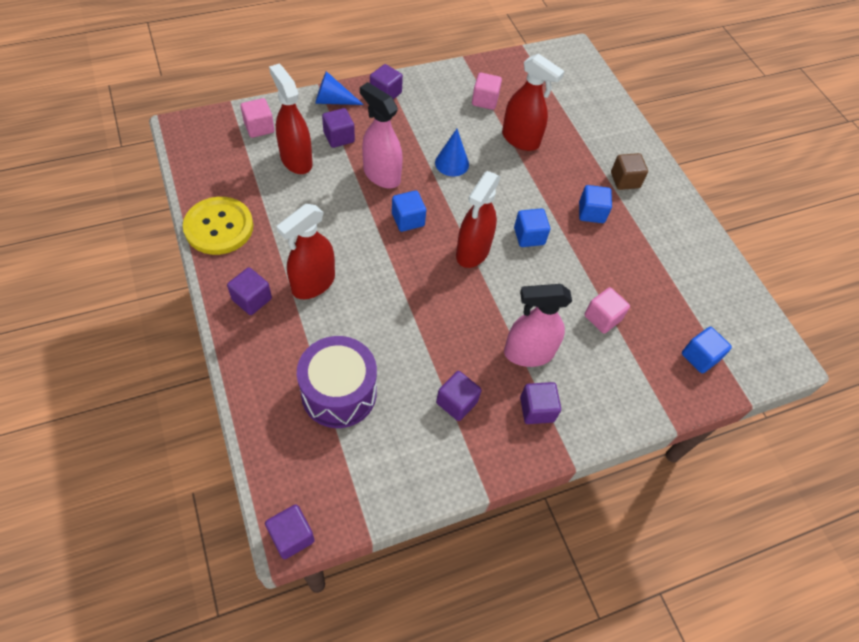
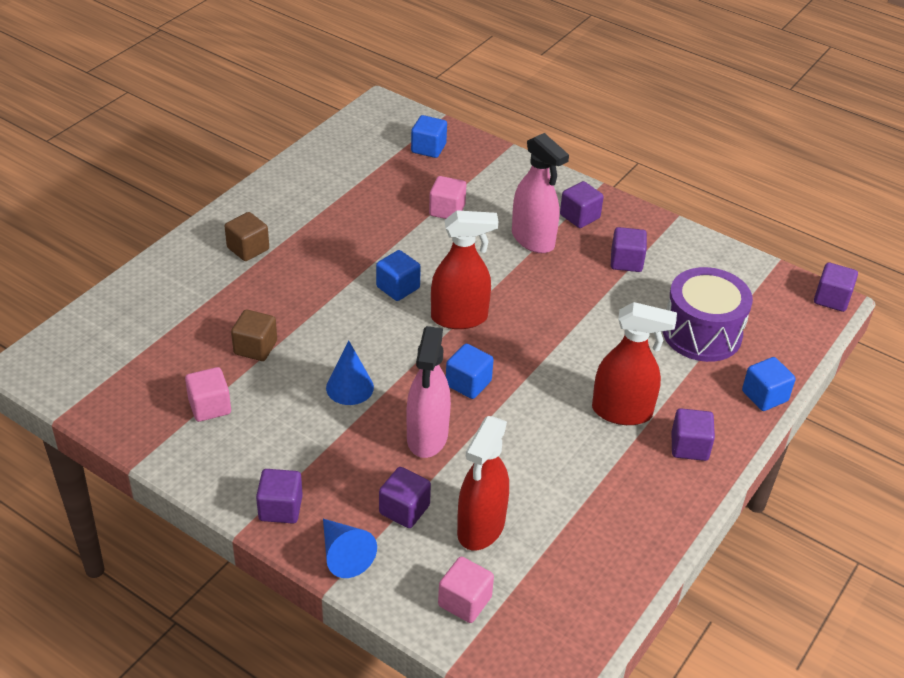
camera: 120 degrees left, 15 degrees down
(219, 227) = (643, 533): yellow button -> none
(520, 140) = (255, 347): red spray bottle -> brown cube
(591, 212) = (321, 257): blue cube -> blue cube (764, 396)

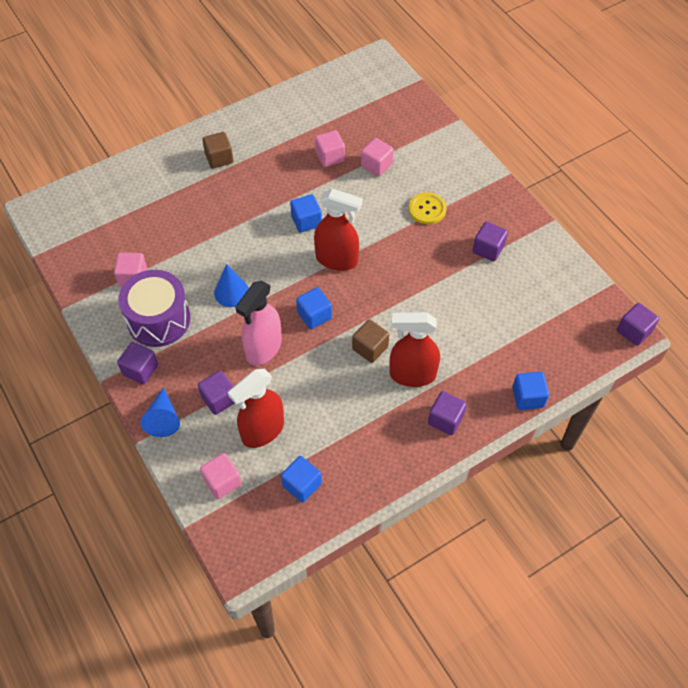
camera: 25 degrees right, 15 degrees up
(255, 347) = (185, 240): brown cube -> brown cube (370, 348)
(386, 215) = (330, 157): none -> pink cube
(428, 148) = (392, 106): blue cube -> blue cube (302, 485)
(533, 240) = (427, 209): pink spray bottle -> yellow button
(579, 216) = (474, 199): purple cube -> none
(622, 412) = (412, 374): red spray bottle -> red spray bottle turned 150 degrees clockwise
(702, 333) = (510, 329): purple drum -> purple drum (158, 319)

